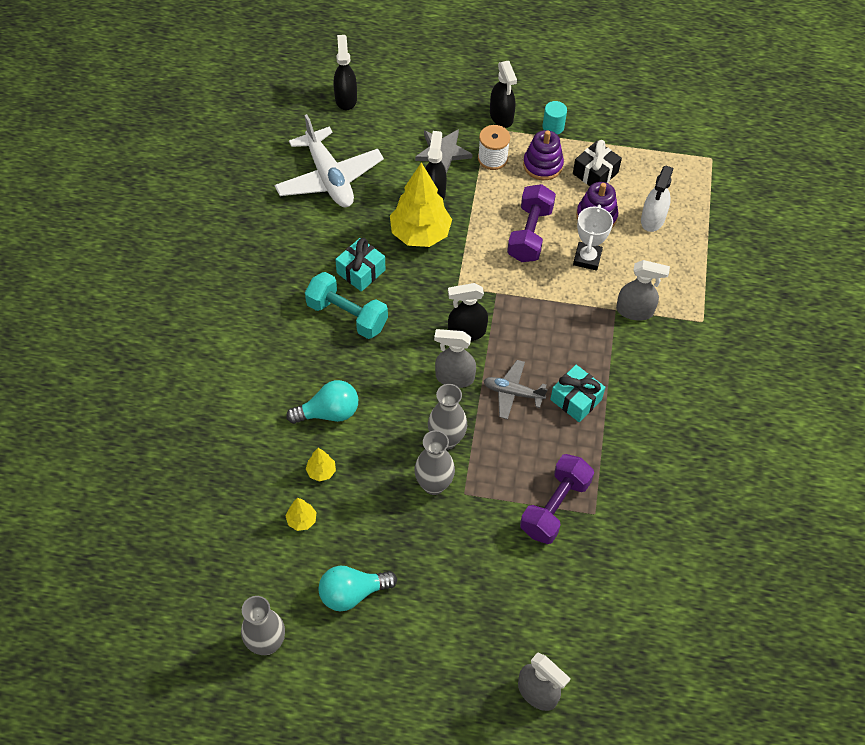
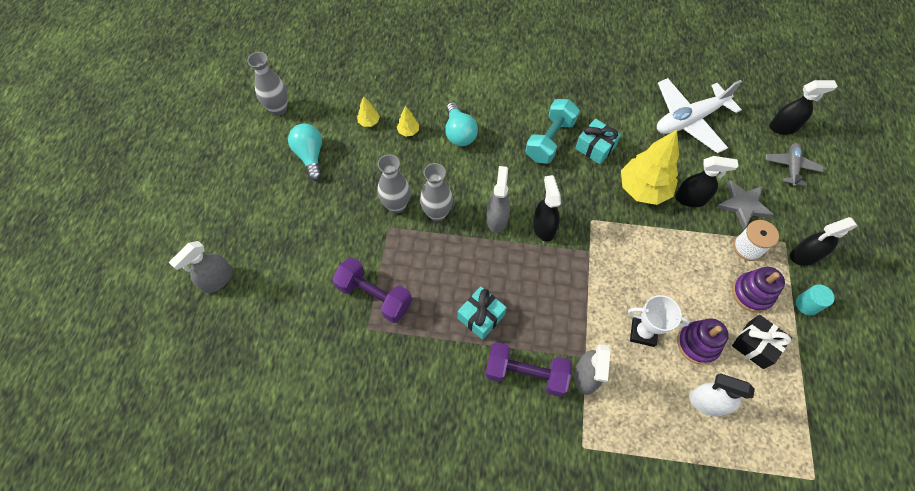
camera: 90 degrees right, 5 degrees up
(513, 393) = (485, 264): grey plane -> grey plane (791, 167)
(529, 234) = (662, 280): purple dumbbell -> purple dumbbell (526, 373)

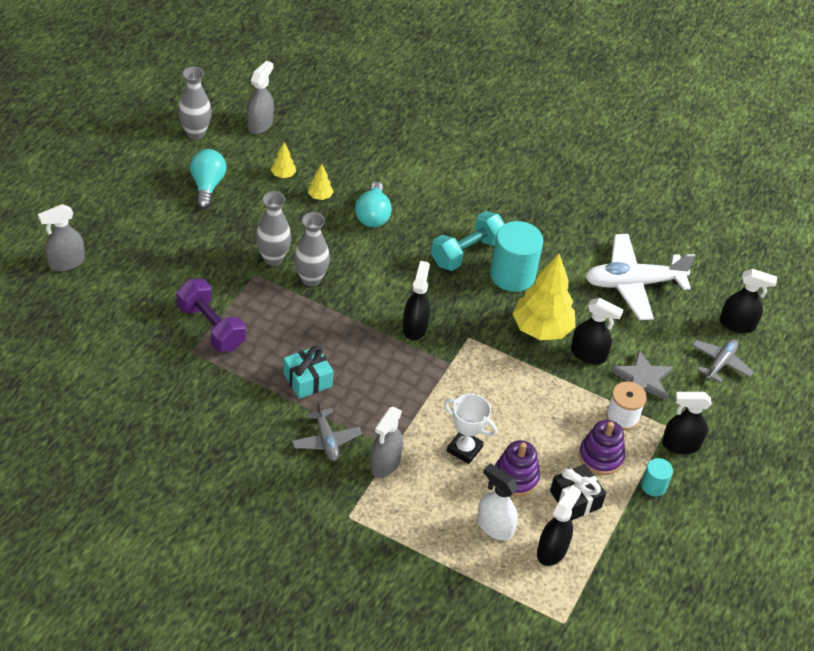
camera: 15 degrees right, 15 degrees down
(497, 218) = (370, 303): grey spray bottle -> grey spray bottle (260, 124)
(526, 373) = (326, 440): purple dumbbell -> grey plane
(595, 147) = (512, 275): turquoise gift -> turquoise cylinder
(765, 406) = (552, 550): none -> black spray bottle

